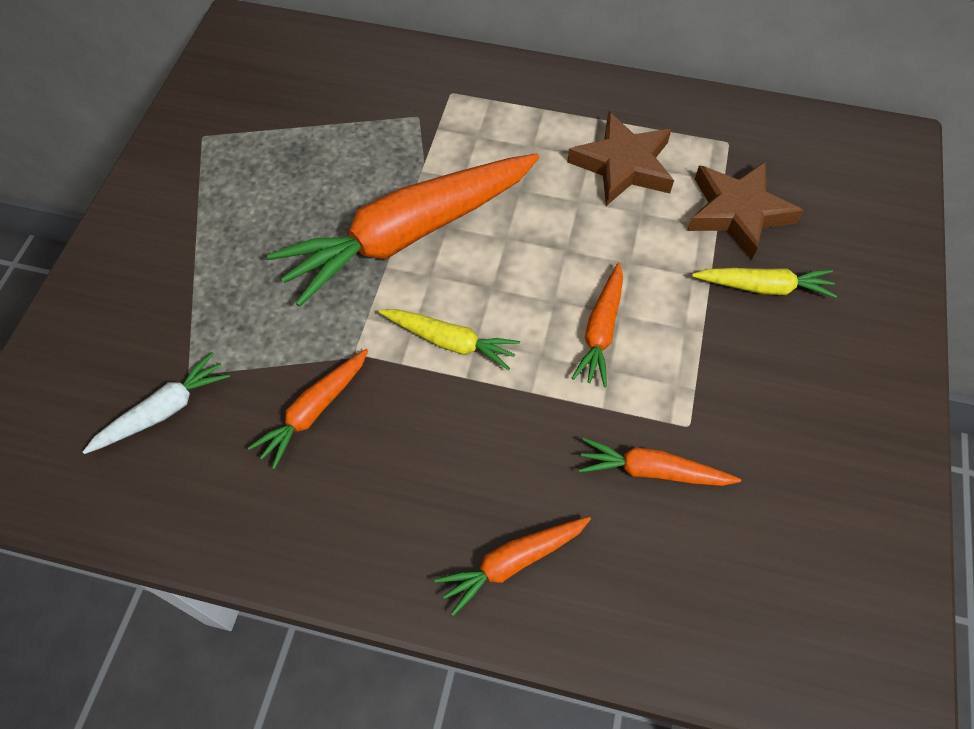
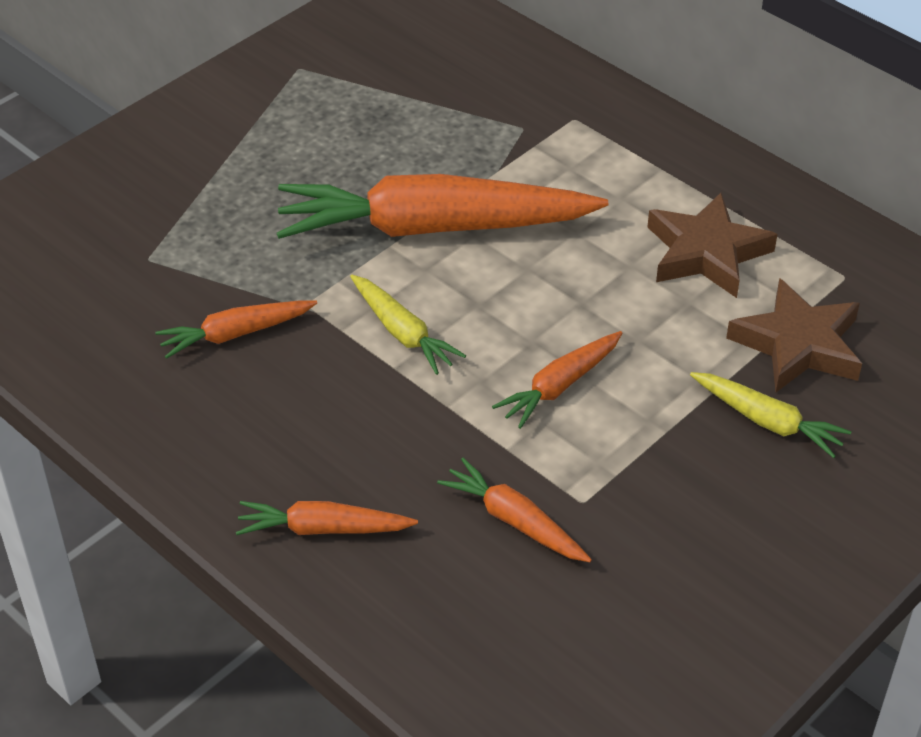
camera: 30 degrees right, 15 degrees down
(164, 410) = (107, 278): white carrot -> none

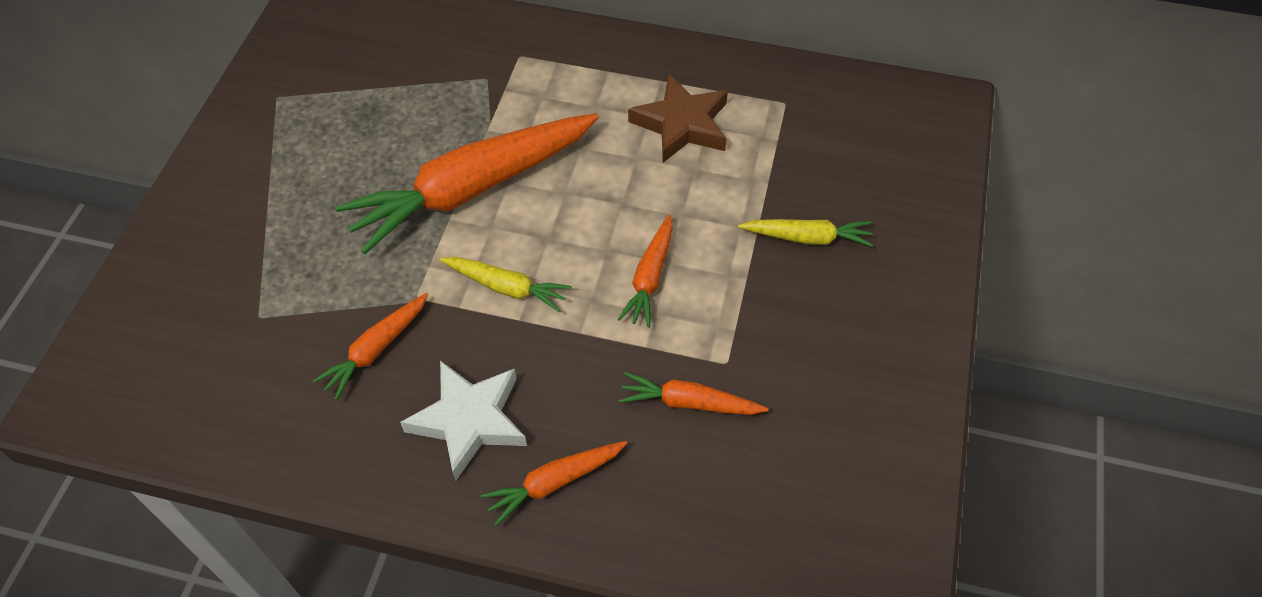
camera: 30 degrees left, 10 degrees up
(280, 436) = (469, 421): none -> white star
(798, 344) = (788, 169): brown star -> none

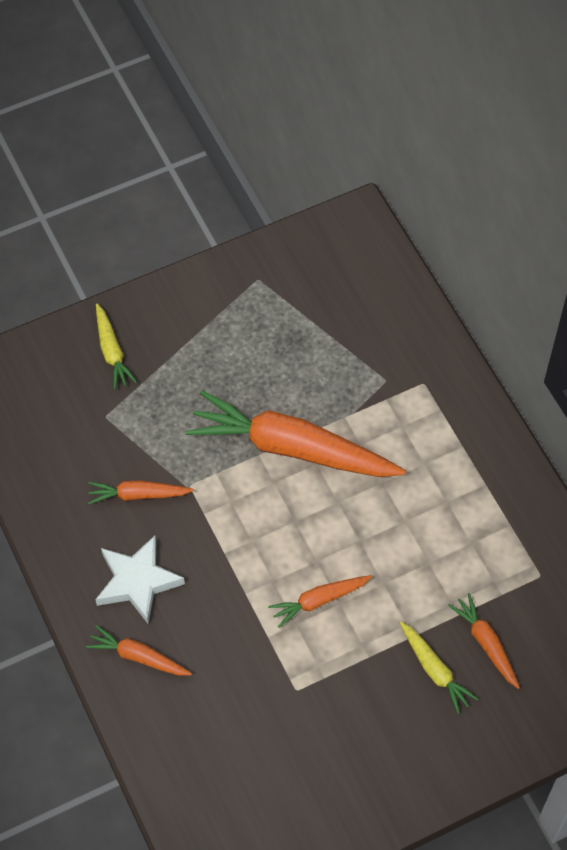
camera: 50 degrees right, 5 degrees up
(507, 287) = (240, 527): yellow carrot -> yellow carrot (112, 351)
(682, 124) = (459, 526): brown star -> none
(689, 403) = (250, 689): orange carrot -> orange carrot (486, 643)

